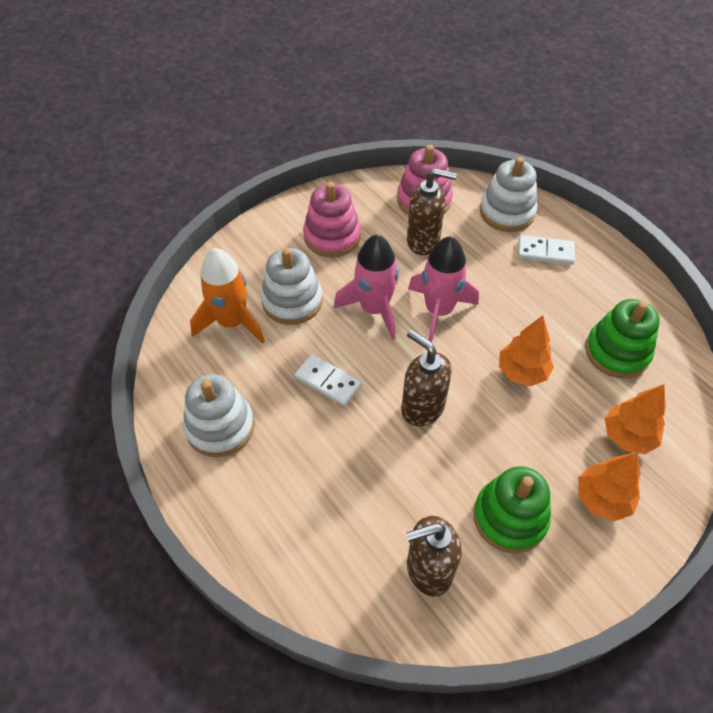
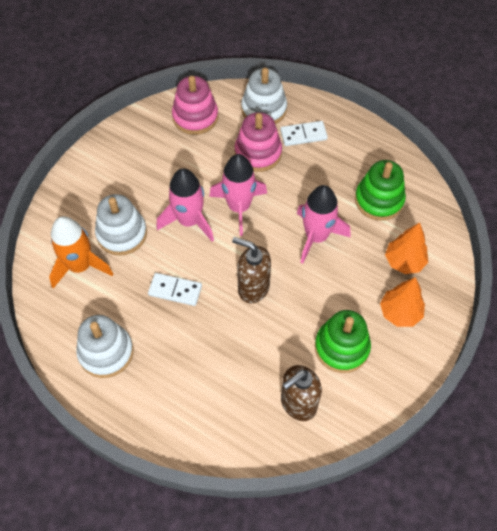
camera: 20 degrees left, 5 degrees up
(332, 236) = (133, 170): pink stacking toy -> pink stacking toy (258, 153)
(423, 241) = (207, 153): brown soap dispenser -> none
(522, 372) = (316, 237): orange tree -> pink rocket

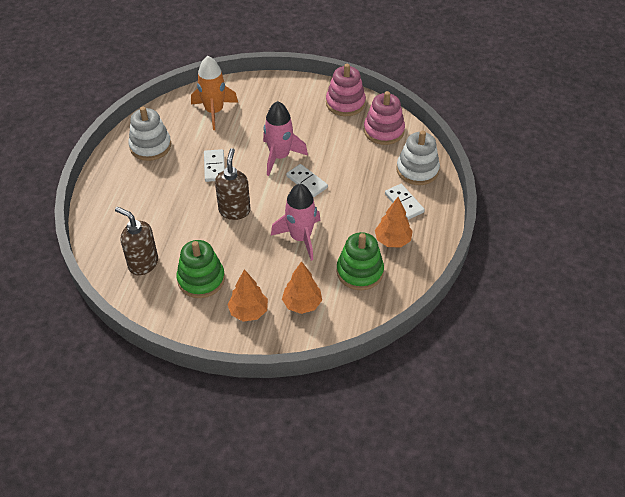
camera: 70 degrees right, 10 degrees down
(122, 234) = (251, 124): white stacking toy -> none
(239, 207) = (306, 182): pink rocket -> white domino
(258, 153) = (368, 179): pink stacking toy -> pink stacking toy (345, 103)
(348, 161) = (392, 240): none -> orange tree

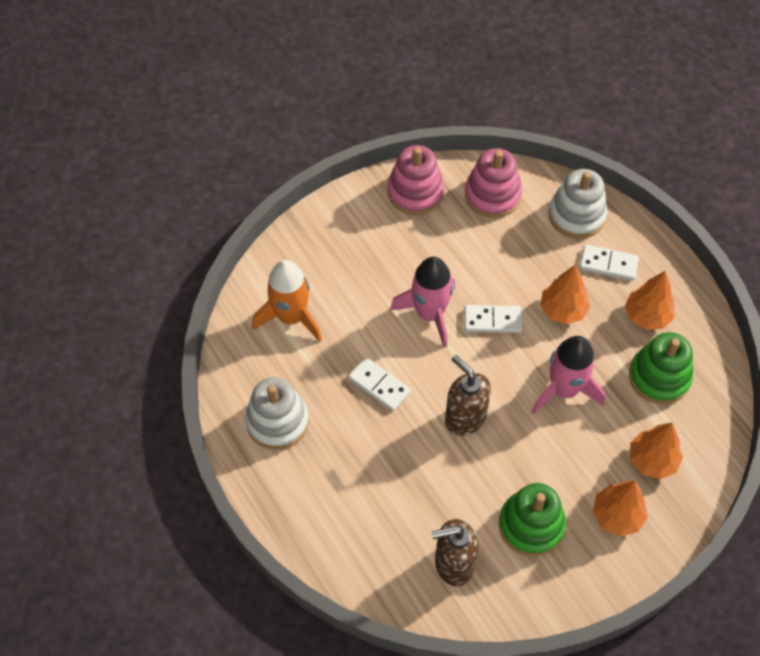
camera: 45 degrees left, 10 degrees up
(350, 204) = (563, 310): none -> orange tree

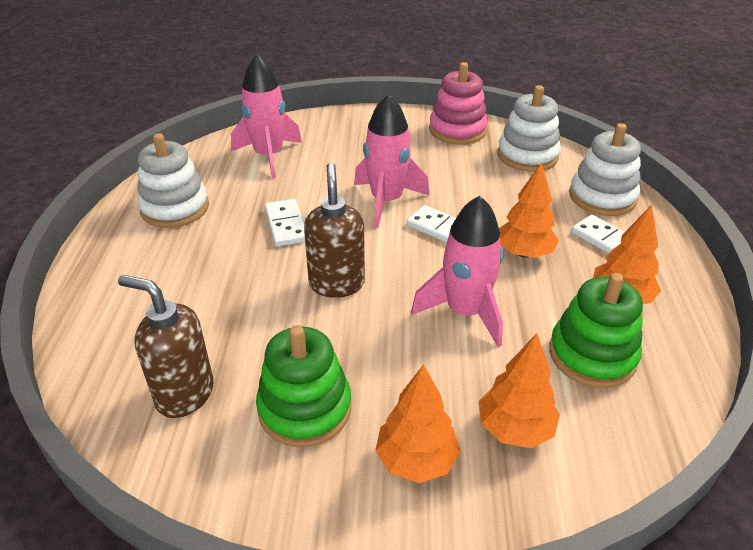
camera: 35 degrees right, 20 degrees down
(291, 317) = (269, 156): orange rocket -> pink rocket
(492, 195) = (527, 156): pink stacking toy -> white stacking toy

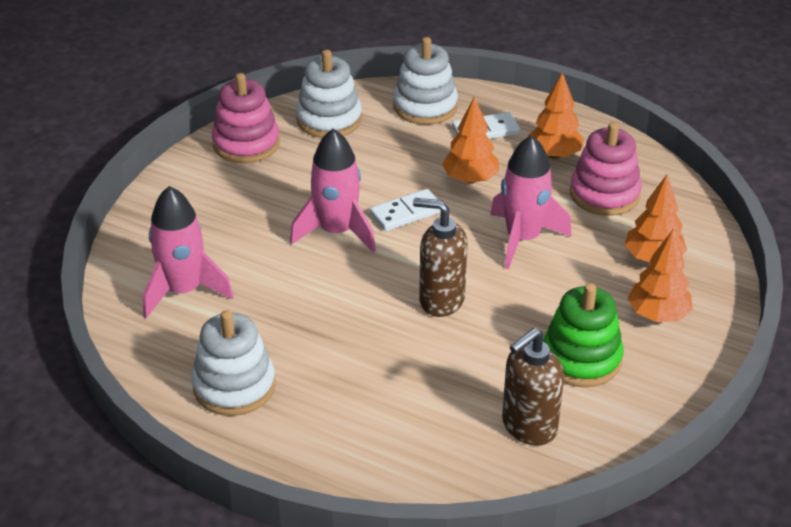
camera: 65 degrees left, 0 degrees up
(286, 225) = (327, 309): white domino -> none
(592, 355) = (604, 194): green stacking toy -> pink stacking toy

